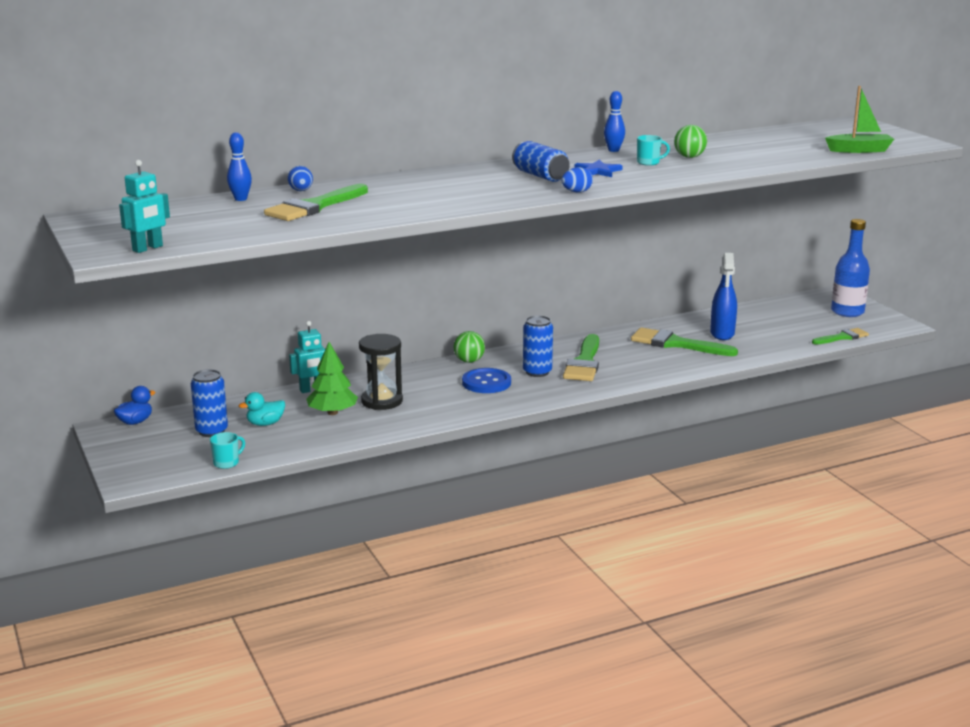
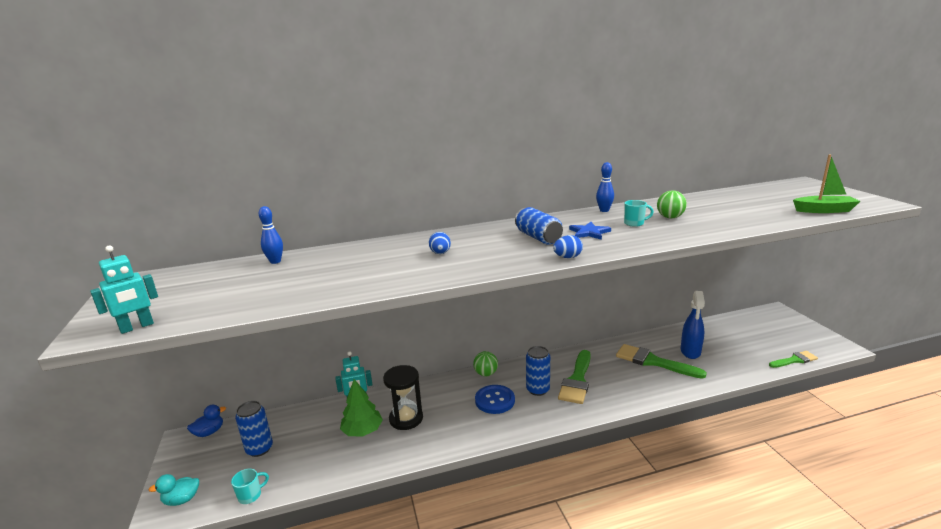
camera: 10 degrees right, 0 degrees up
(265, 424) = (305, 442): turquoise duck -> turquoise duck (182, 500)
(301, 191) = (330, 253): blue egg -> blue egg (440, 253)
(314, 206) = (328, 272): green brush -> none
(847, 312) = (791, 331): blue bottle -> none

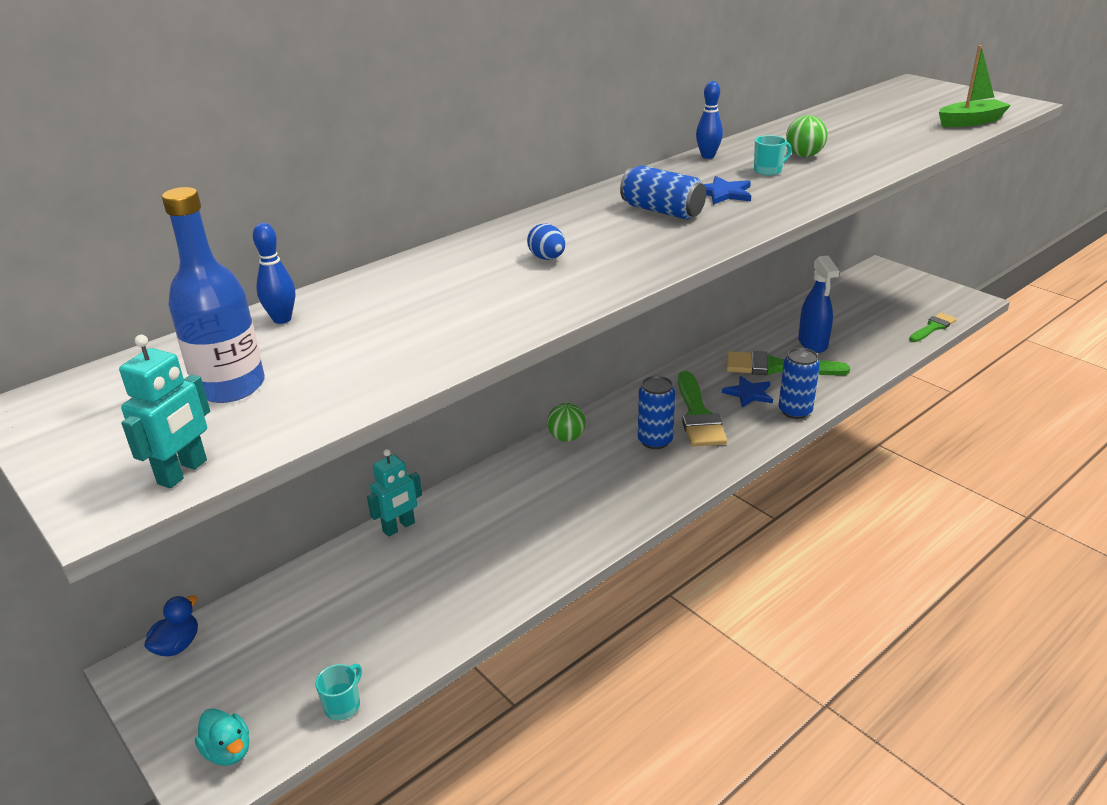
camera: 25 degrees left, 10 degrees up
(182, 500) = (228, 751): turquoise duck -> turquoise duck turned 90 degrees counterclockwise
(211, 290) = (230, 386): none -> blue bottle
(259, 449) = (295, 640): blue can -> blue can (795, 411)
(362, 431) = (444, 565): green tree -> none
(406, 418) = (497, 530): black hourglass -> none
(495, 400) = (607, 470): blue button -> none
(567, 257) = (734, 234): blue egg -> none
(621, 374) = (749, 393): none -> blue star

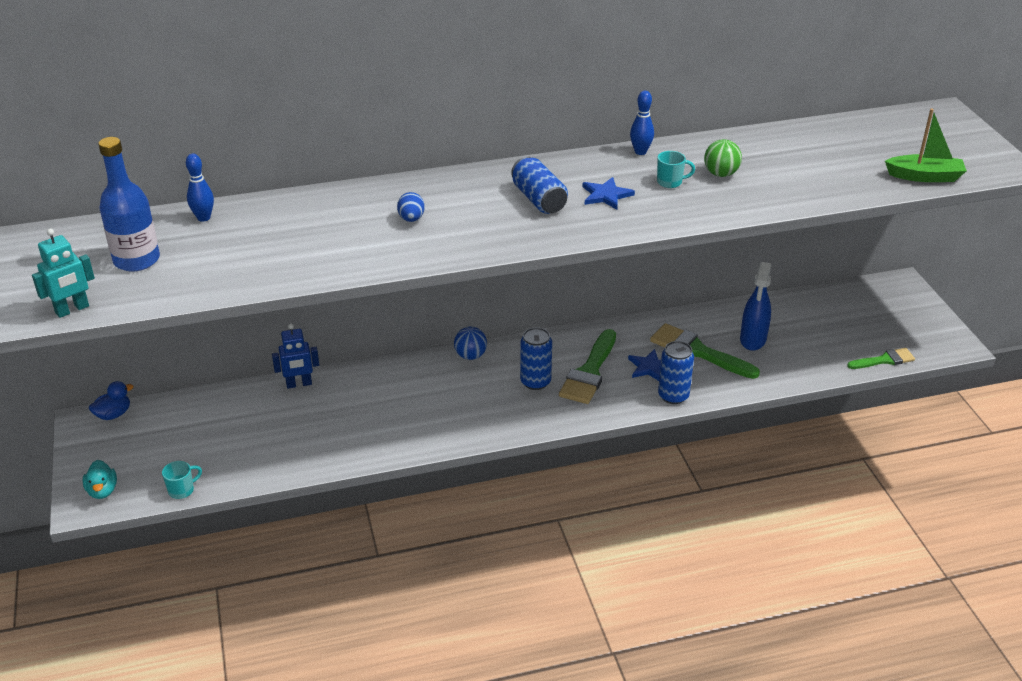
camera: 25 degrees right, 5 degrees up
(399, 527) = (299, 384): turquoise robot -> blue robot
(566, 437) = (470, 356): green ball -> blue ball

